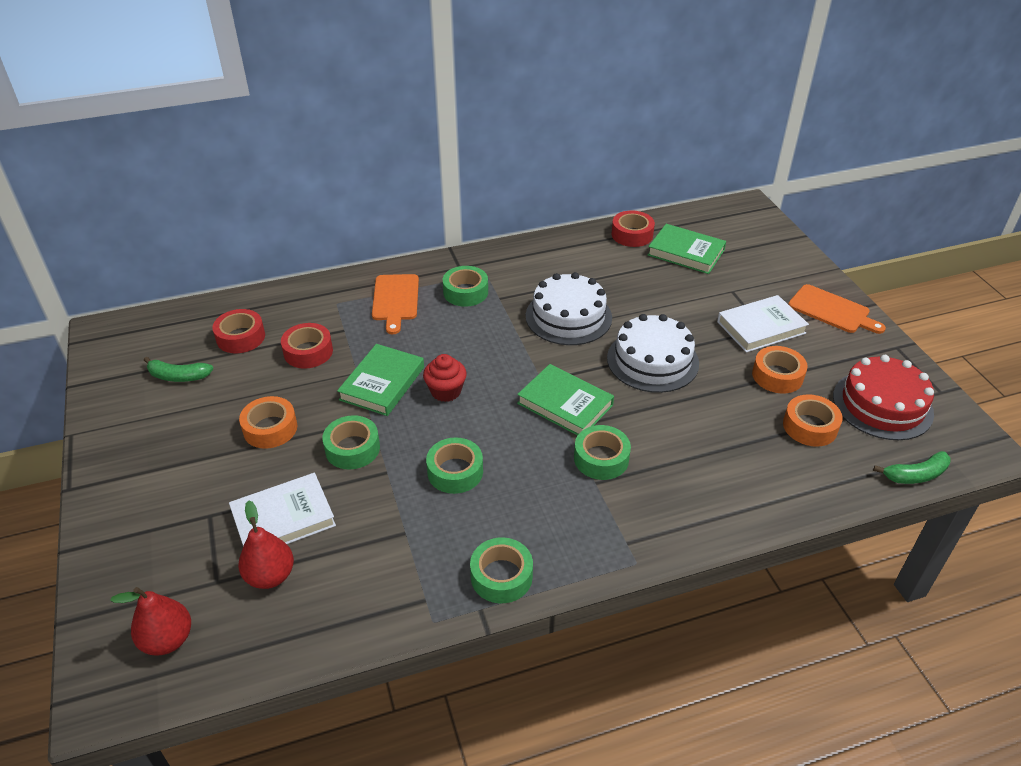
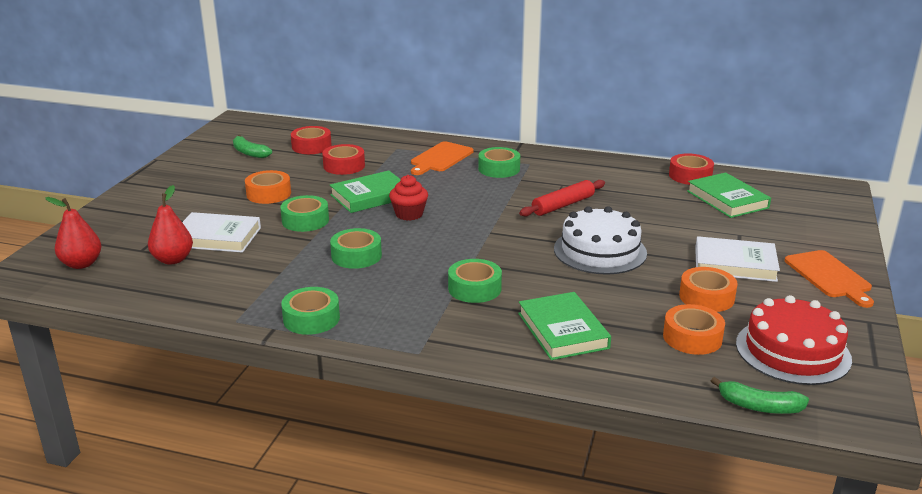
camera: 35 degrees right, 15 degrees down
(565, 404) = (489, 250): green book -> green book (562, 330)
(568, 316) = (563, 205): white cake -> red rolling pin

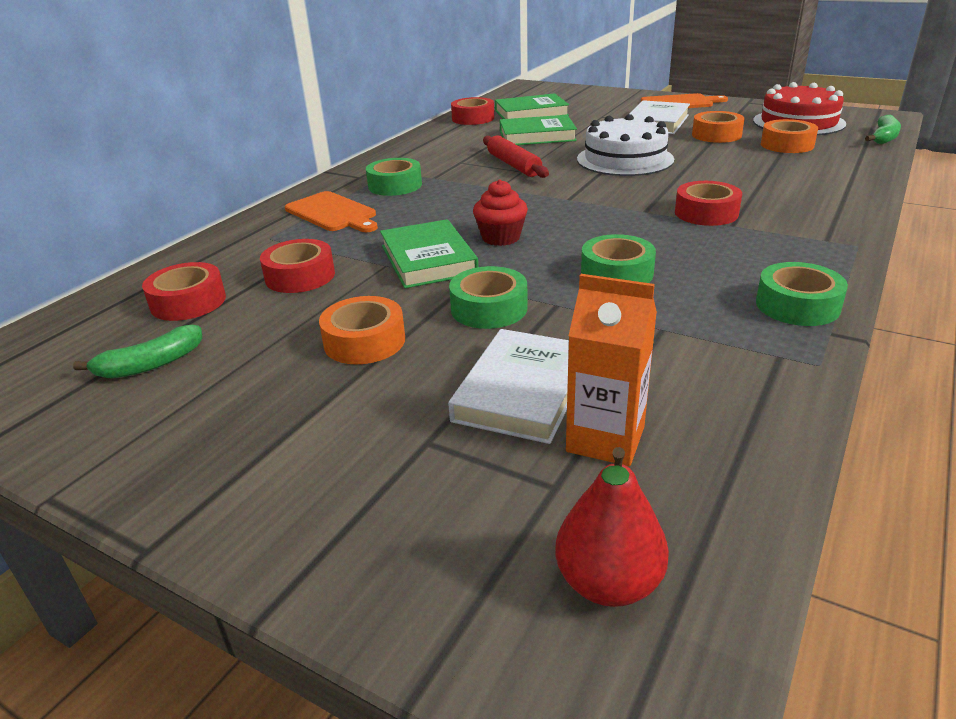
camera: 75 degrees left, 5 degrees up
(173, 259) = (605, 439): red pear -> orange carton
(474, 288) = (706, 213): green tape -> red tape
(562, 330) = (788, 183): green book -> green book (537, 136)

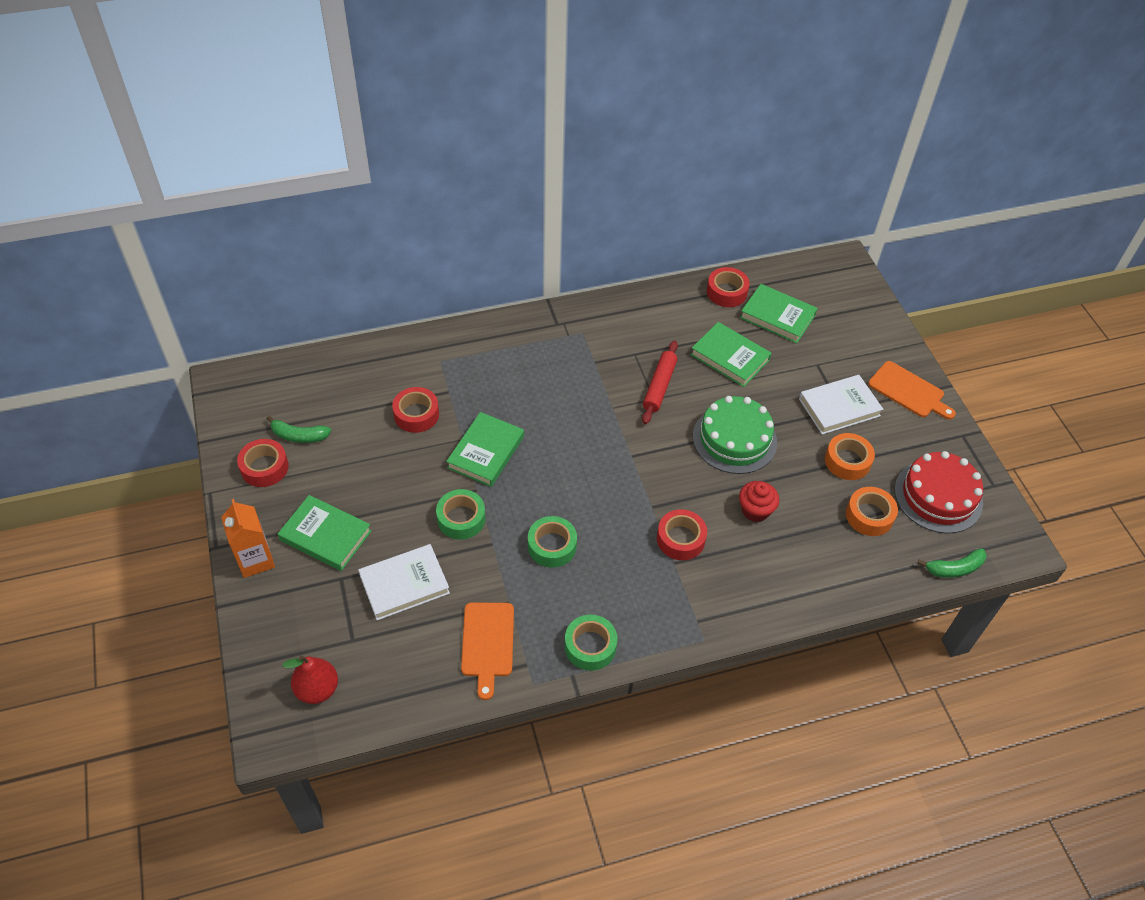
camera: 40 degrees right, 20 degrees up
(188, 302) = (352, 395): red tape -> red tape (264, 467)
(333, 213) = (496, 359): orange cutting board -> orange cutting board (488, 643)
(334, 419) = (325, 535): none -> green book
(364, 341) = (387, 495): orange tape -> none
(395, 185) = (563, 354): green tape -> none
(501, 238) = (544, 463): red cupcake -> red cupcake (755, 510)
(605, 439) = (397, 637): orange carton -> orange carton (255, 560)
(625, 159) = (734, 439): white cake -> green cake

